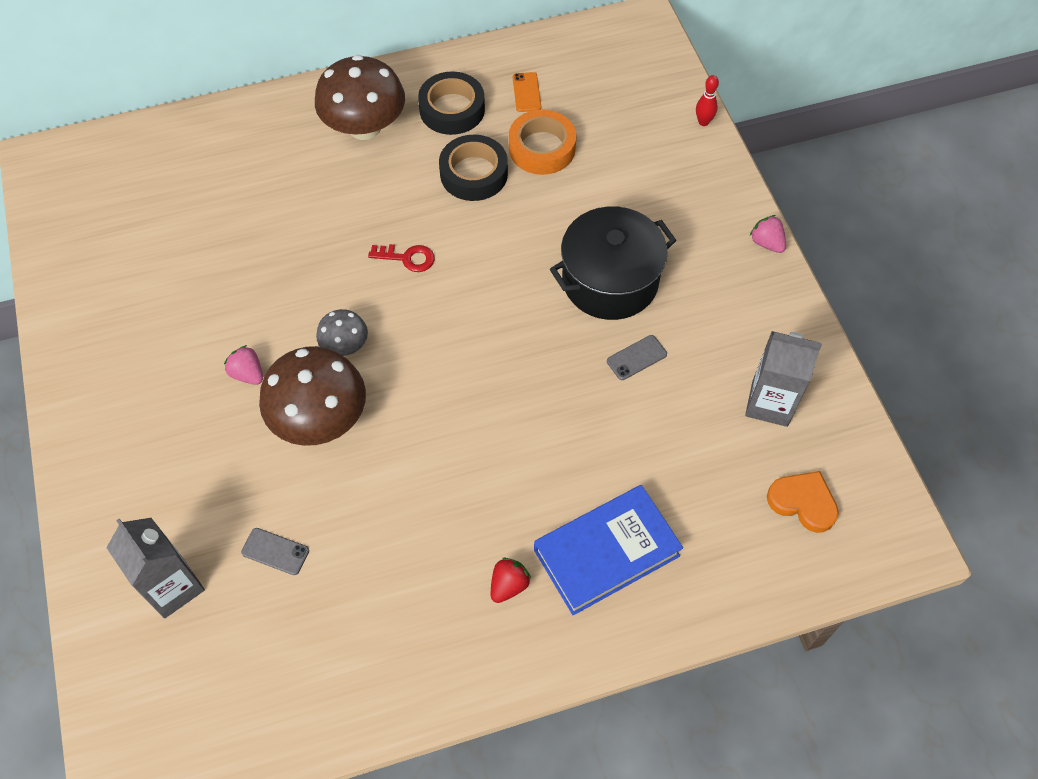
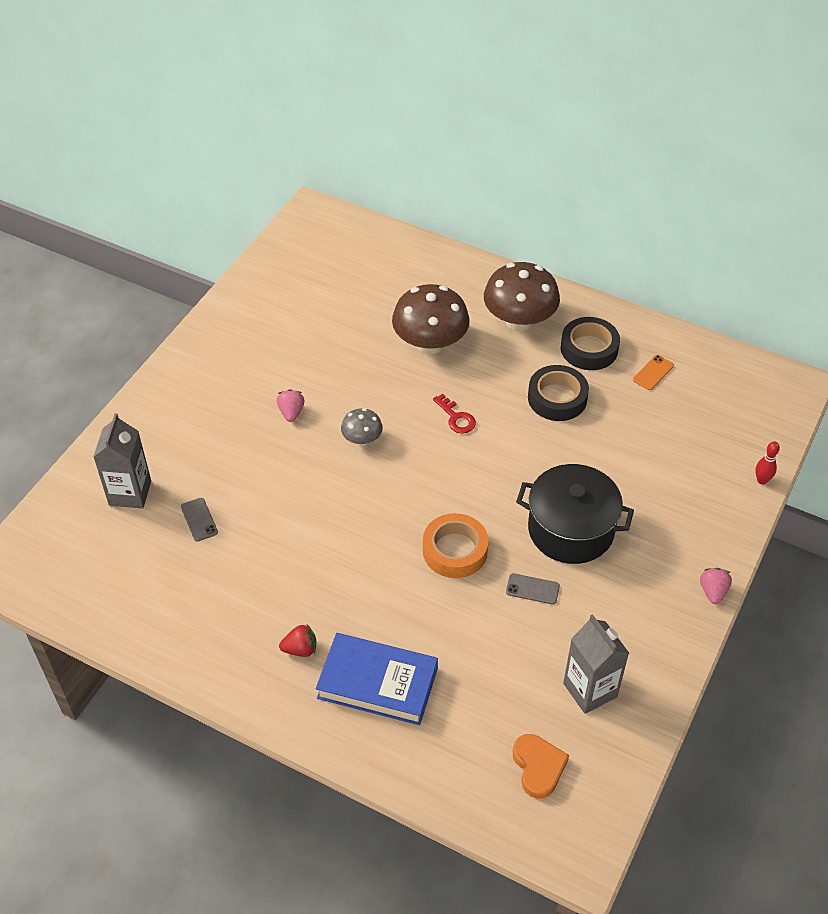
camera: 45 degrees right, 10 degrees down
(320, 419) = (302, 469): brown mushroom -> brown mushroom (430, 344)
(542, 148) = (622, 415): orange tape -> orange tape (455, 550)

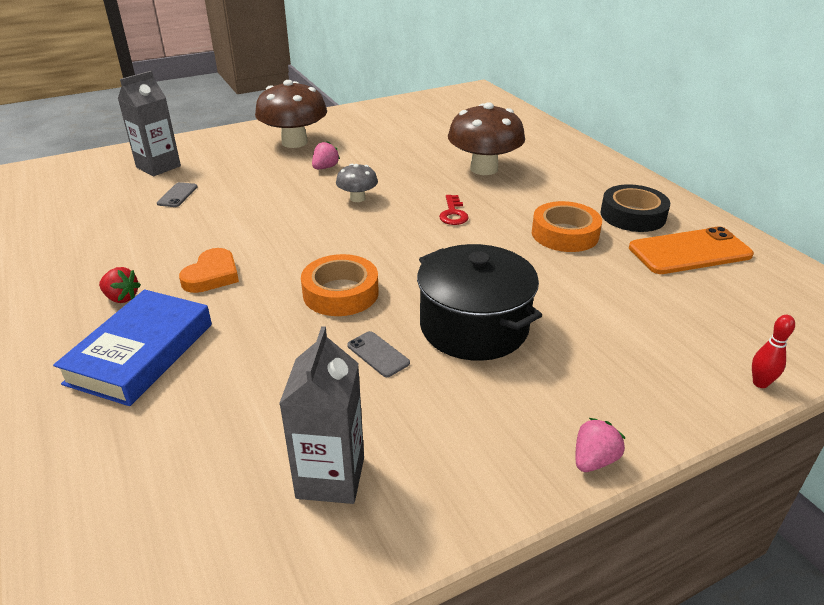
camera: 35 degrees right, 15 degrees down
(377, 683) = (140, 353): blue book -> blue book turned 60 degrees clockwise
(519, 321) = (580, 180): brown mushroom -> brown mushroom (294, 142)
(538, 767) = (177, 522): orange heart -> orange heart (212, 275)
(557, 398) = (565, 234): black tape -> orange tape
(653, 373) = (689, 251): orange phone -> orange phone, size x2.10

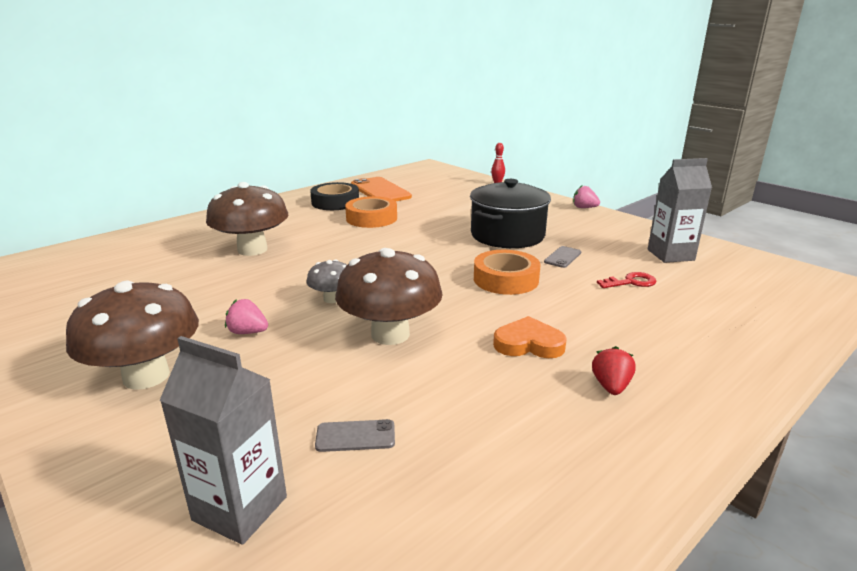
camera: 105 degrees left, 10 degrees down
(140, 353) = (663, 344): blue book -> none
(279, 217) = (390, 334): none -> brown mushroom
(453, 213) = (352, 254): red key -> red key (631, 282)

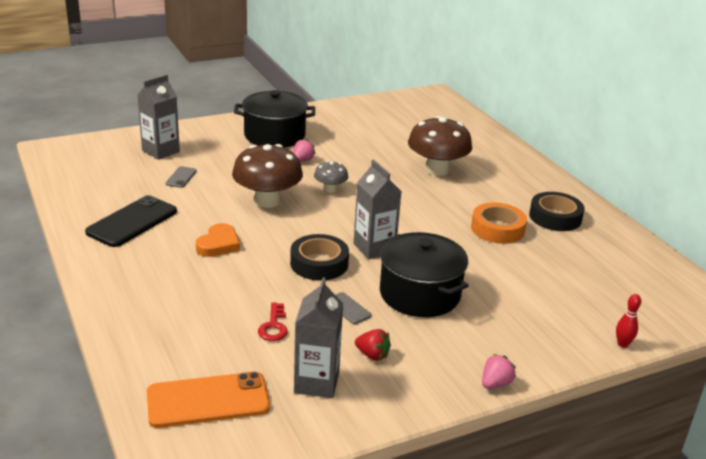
camera: 105 degrees right, 5 degrees up
(146, 376) = (274, 135): brown mushroom -> black pot
(380, 191) = (594, 249): orange phone -> orange phone (208, 400)
(450, 259) = (374, 248): none -> grey carton
(506, 279) = (319, 263): orange tape -> black tape
(544, 440) = (132, 222): none -> black phone
(611, 386) = (152, 257): red strawberry -> red strawberry (372, 355)

